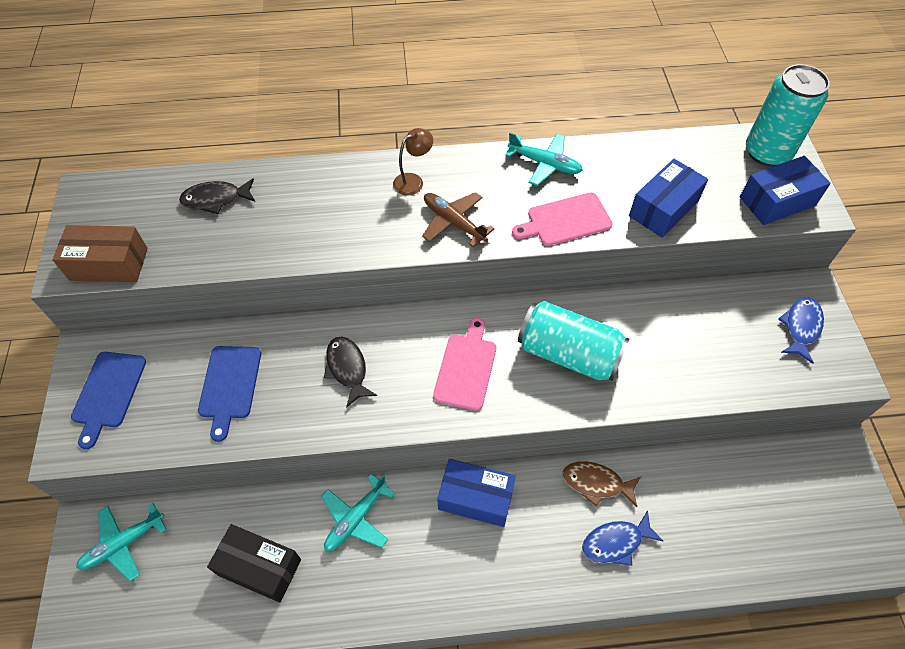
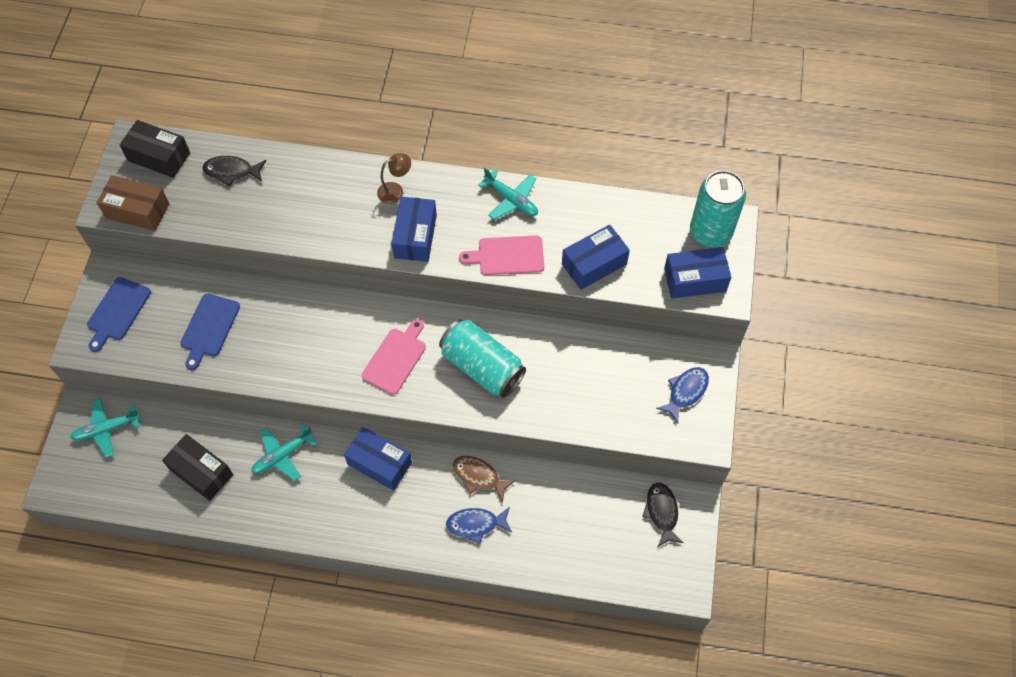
camera: 15 degrees right, 5 degrees up
(123, 201) = (159, 157): none -> black box
(347, 369) = (302, 336): black fish -> black fish (661, 512)
(453, 222) = (415, 236): brown plane -> blue box

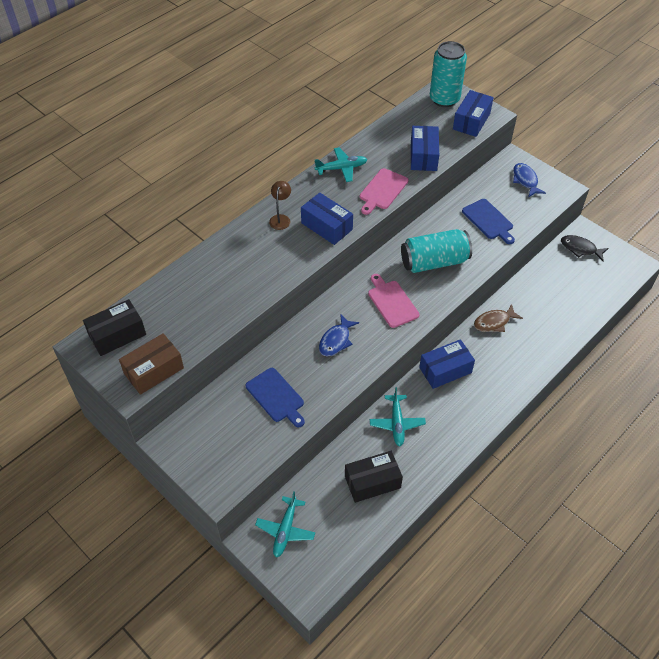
camera: 55 degrees left, 10 degrees down
(117, 311) = (209, 450): blue cutting board -> blue cutting board (489, 220)
(231, 171) = (176, 297): black fish -> none
(476, 524) = (527, 341): blue fish -> blue fish (336, 340)

